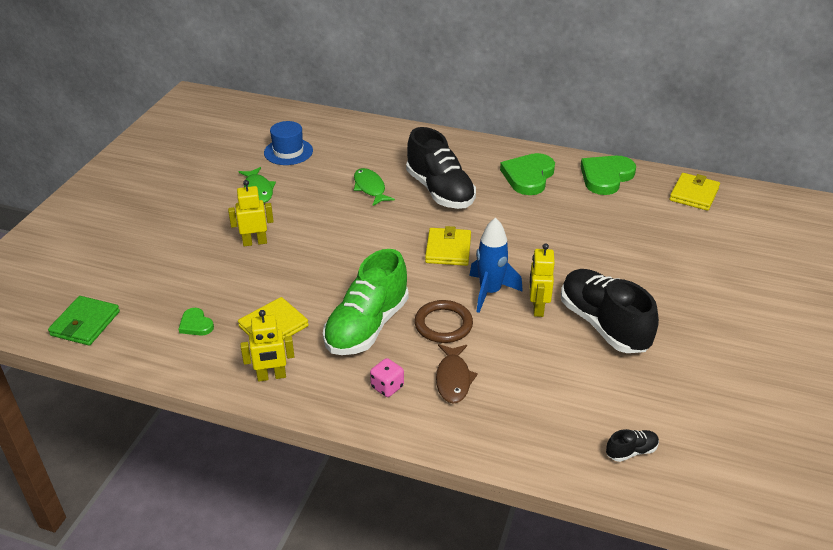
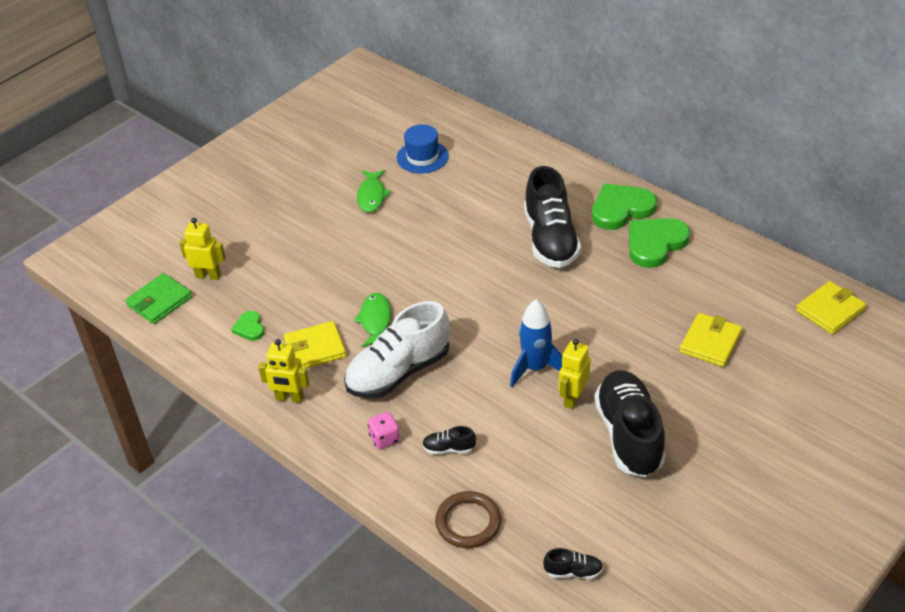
camera: 25 degrees right, 5 degrees up
(255, 242) = (341, 254): yellow robot -> yellow robot (208, 275)
(367, 326) = (398, 372): green shoe -> white shoe
(370, 188) = (481, 219): green fish -> green fish (375, 321)
(443, 324) = (470, 390): brown ring -> brown ring (468, 522)
(448, 249) = (521, 309): yellow wallet -> yellow wallet (710, 342)
(453, 379) = (449, 448): brown fish -> black shoe
(606, 177) = (741, 264): green heart -> green heart (621, 209)

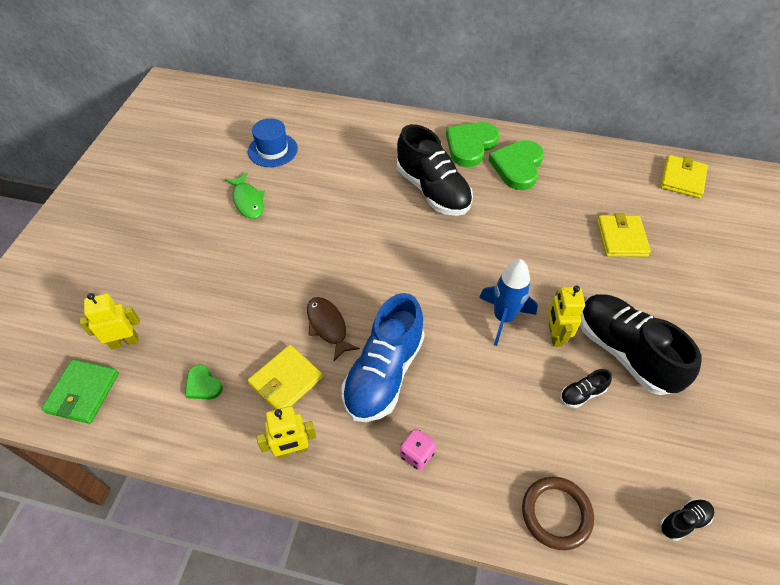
camera: 30 degrees left, 10 degrees up
(375, 321) = (328, 326): green fish -> brown fish
(398, 372) = (384, 373): white shoe -> blue shoe
(449, 448) = (484, 437): black shoe -> black shoe (582, 394)

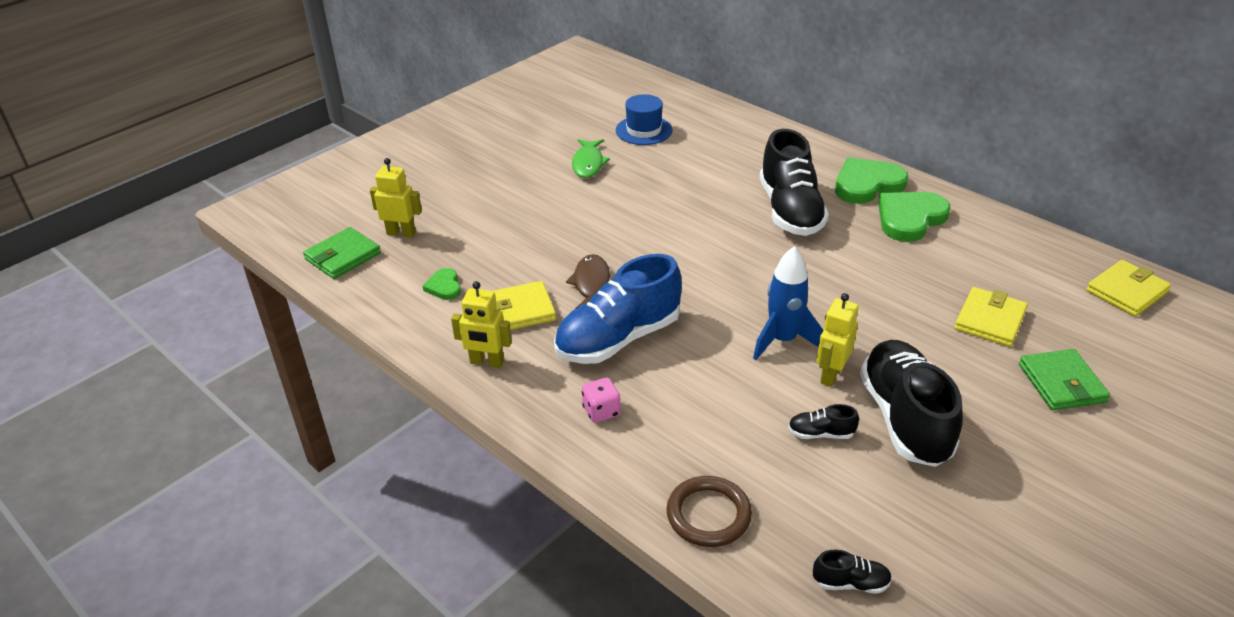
camera: 30 degrees right, 15 degrees down
(694, 274) = (1061, 383): none -> green wallet

